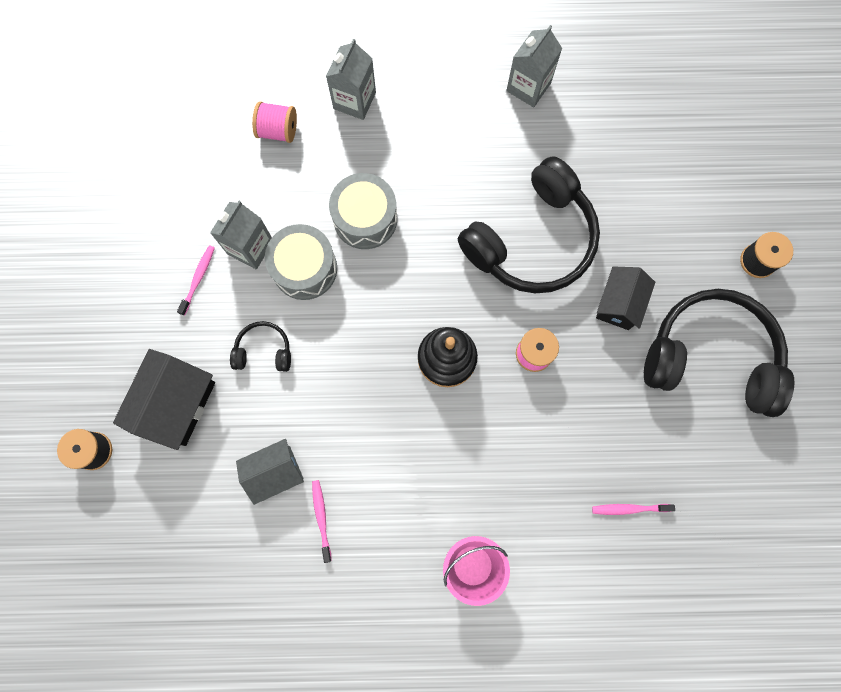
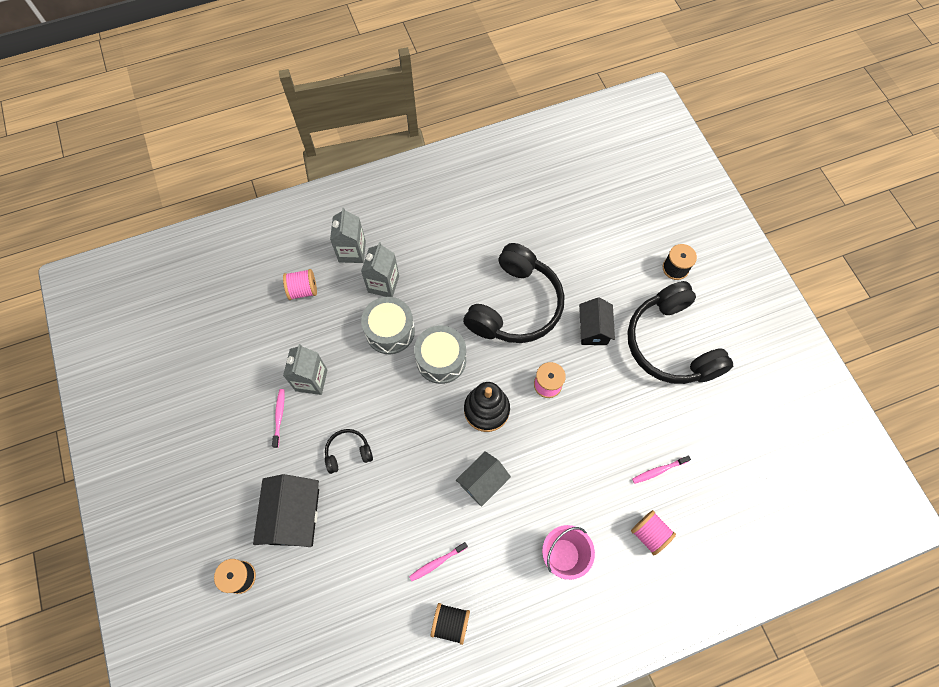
camera: 20 degrees left, 10 degrees down
(275, 472) = (389, 540): grey house -> grey house (482, 482)
(304, 268) = (358, 381): grey drum -> grey drum (441, 360)
(312, 593) = (450, 623): none -> black spool
(321, 518) = (437, 562): pink toothbrush -> pink toothbrush turned 90 degrees counterclockwise
(528, 87) = (473, 203): grey carton -> grey carton (383, 284)
(586, 580) = (649, 534): none -> pink spool
(711, 357) = (671, 344): black headphones -> black headphones turned 105 degrees counterclockwise

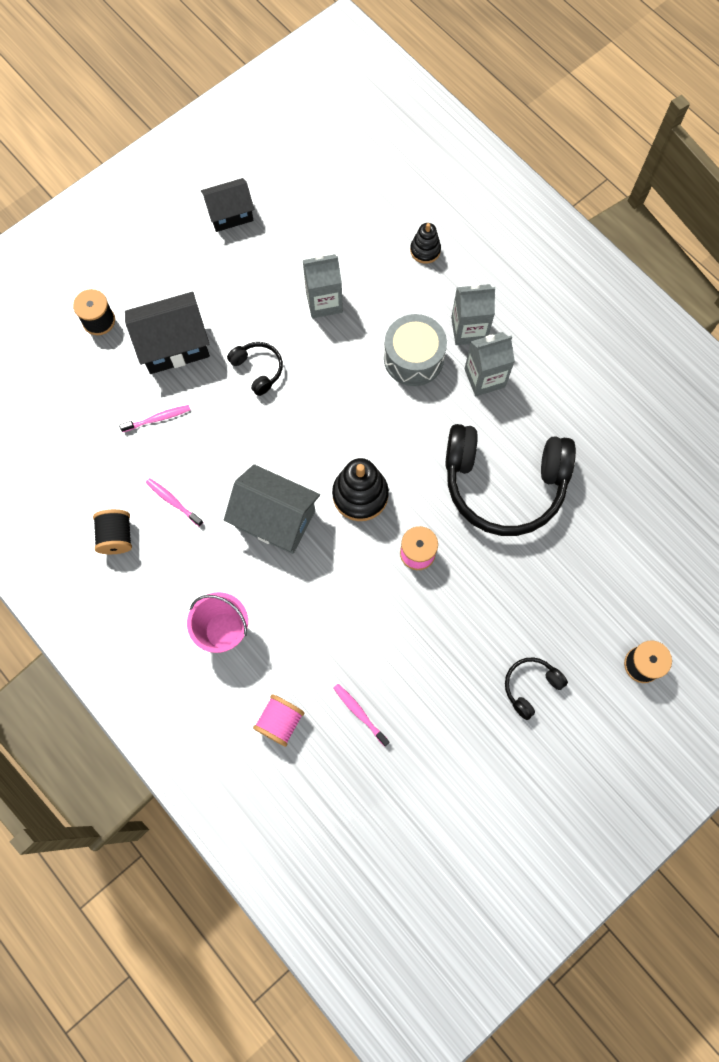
camera: 70 degrees right, 5 degrees up
(279, 417) = (272, 287): pink toothbrush -> pink toothbrush (157, 418)
(303, 290) = (425, 250): pink spool -> black stacking toy
(352, 251) = (495, 281): grey carton -> grey carton (484, 378)
(441, 360) = (401, 425): grey drum -> none
(482, 482) = (275, 519): grey house -> grey house, size x1.51
(593, 329) = (511, 585): black house -> black house (230, 214)
(671, 344) = (530, 686): black headphones -> black headphones, size x0.44

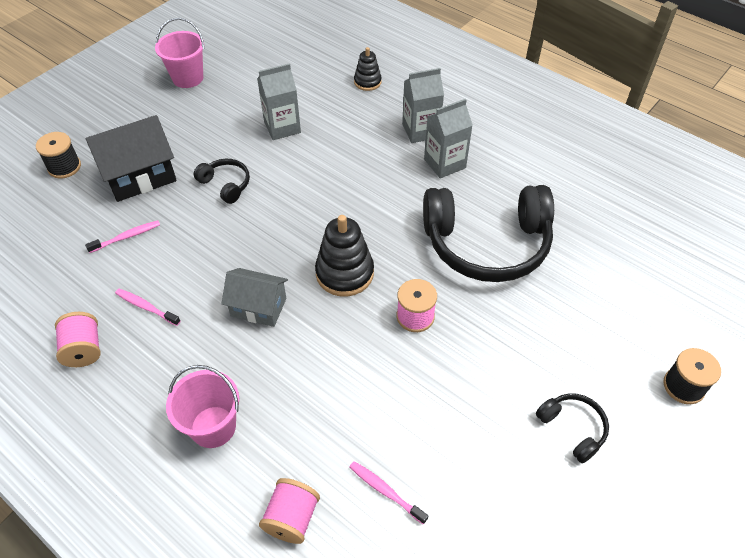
camera: 10 degrees left, 20 degrees down
(116, 537) = (84, 349): black spool -> pink spool
(230, 214) = (188, 78): black house -> pink bucket
(275, 519) = (258, 307): grey house -> grey house, size x0.66
(413, 358) = (374, 157): grey drum -> none
(530, 686) = (573, 428): black headphones -> black headphones turned 105 degrees clockwise

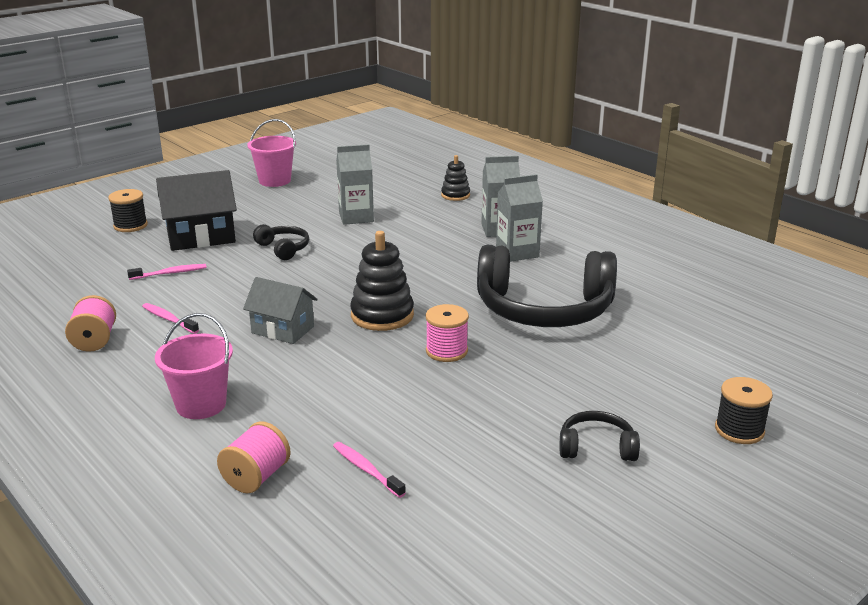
camera: 10 degrees right, 25 degrees down
(573, 428) = (596, 447): black headphones -> black headphones turned 60 degrees counterclockwise

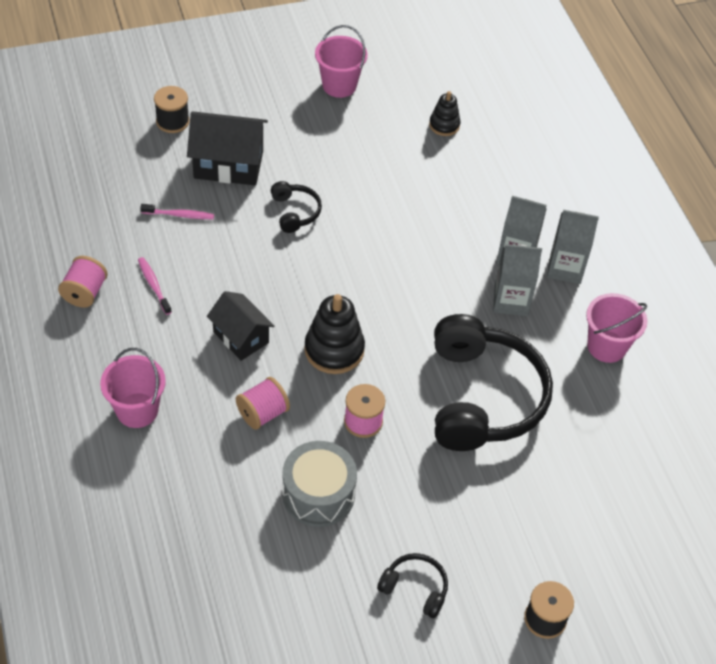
camera: 20 degrees right, 25 degrees up
(256, 477) = (144, 511): pink spool -> pink spool (262, 413)
(283, 330) = (241, 337): grey house -> black house
(356, 217) = (387, 182): grey carton -> grey carton (565, 268)
(366, 470) = (227, 537): pink toothbrush -> none
(441, 410) = (318, 494): none -> grey drum
(455, 195) = (507, 177): black stacking toy -> black stacking toy (444, 125)
(544, 309) = (482, 397): black headphones -> black headphones turned 120 degrees counterclockwise
(620, 257) = (606, 346): none -> pink bucket

